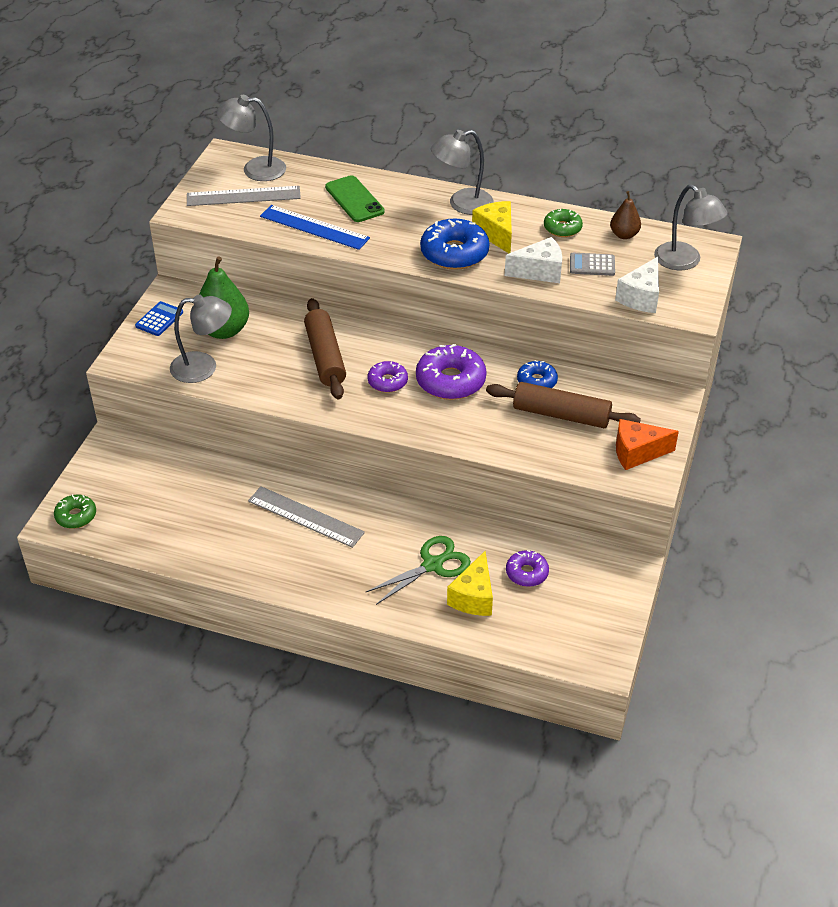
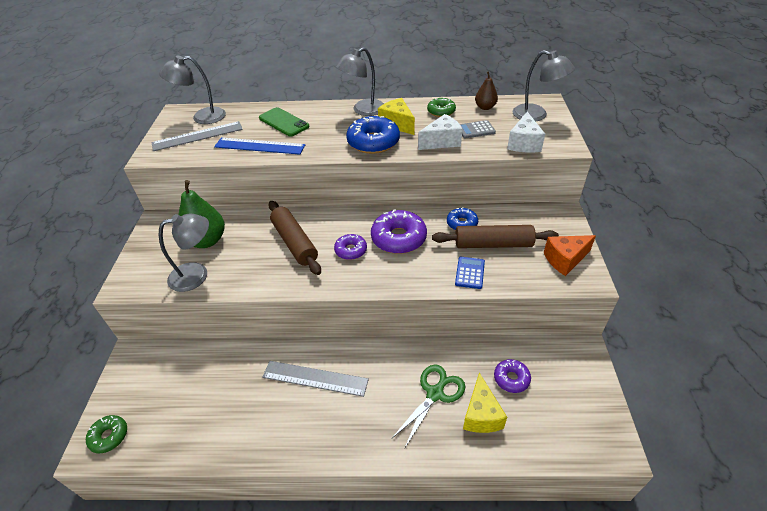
camera: 15 degrees left, 0 degrees up
(159, 319) = (151, 244): blue calculator -> blue calculator (470, 273)

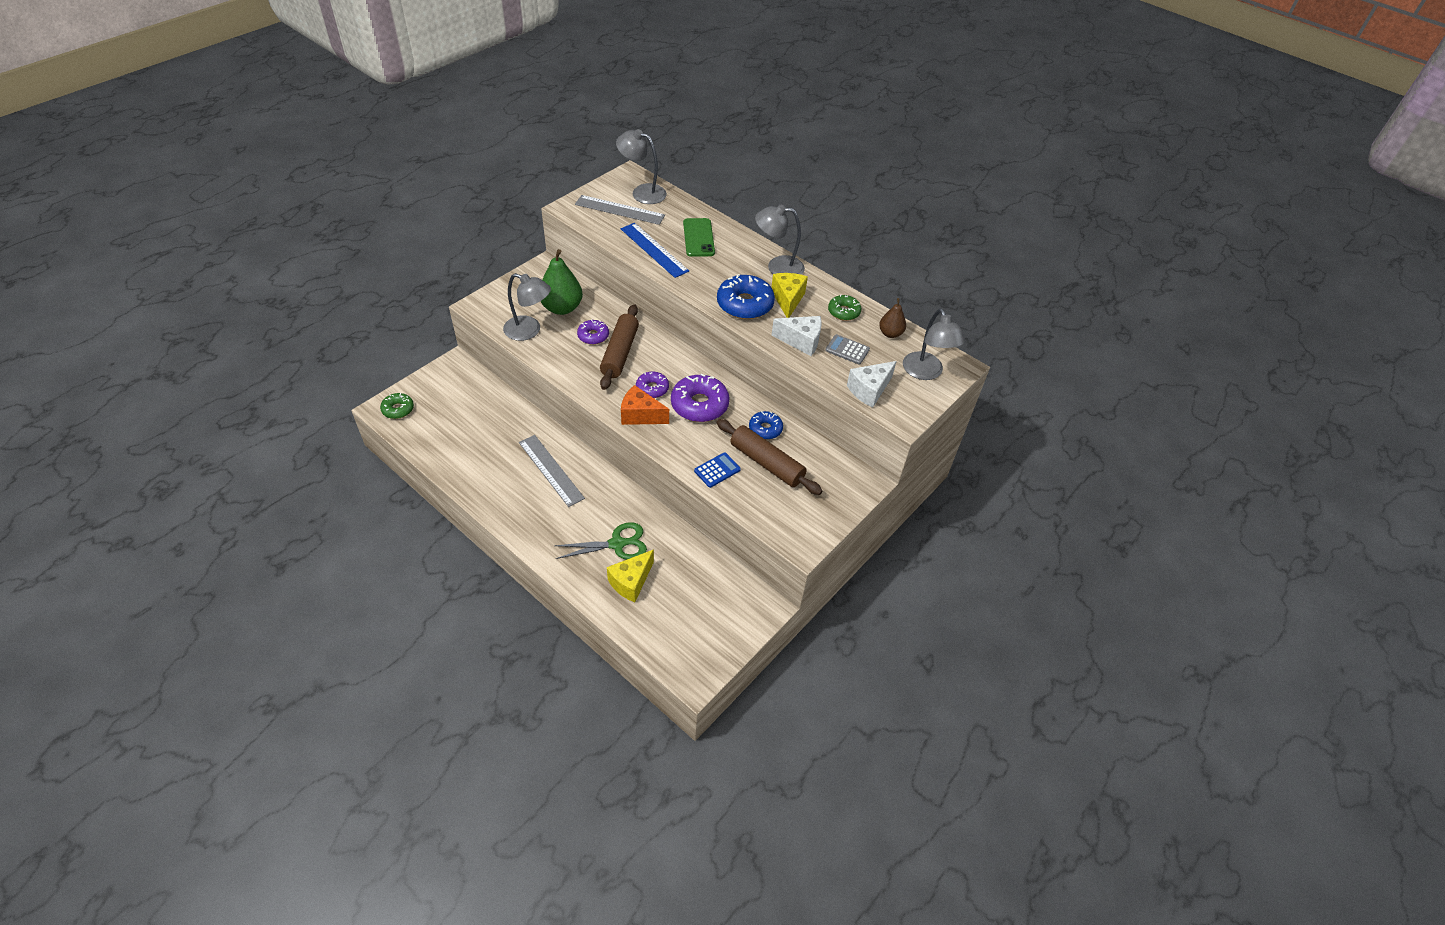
camera: 35 degrees right, 5 degrees up
(511, 379) = (683, 579): purple donut -> purple donut (593, 336)
(565, 260) = (806, 517): orange cheese -> orange cheese (640, 415)

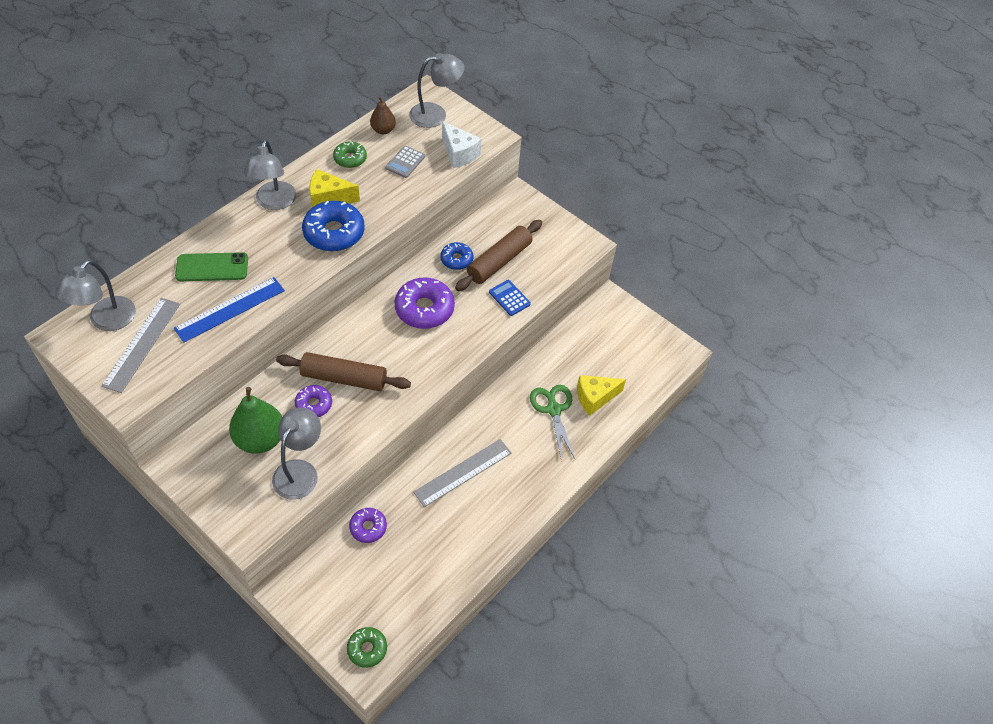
camera: 90 degrees left, 5 degrees up
(631, 582) = (595, 398): yellow cheese -> yellow cheese turned 120 degrees clockwise
(640, 415) = (439, 358): orange cheese -> none
(652, 388) = (400, 348): purple donut -> purple donut (368, 527)
(801, 341) = (392, 194): white cheese -> none

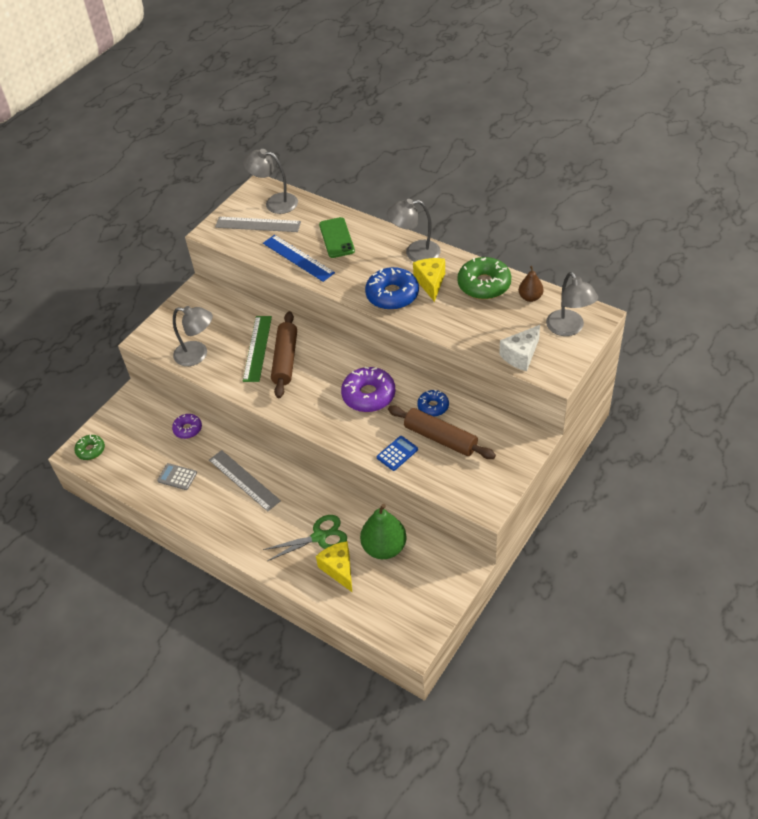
camera: 90 degrees right, 5 degrees down
(260, 439) = (222, 327): green pear -> green pear (384, 547)
(314, 404) = (257, 348): purple donut -> green ruler
(350, 159) = (484, 284): green donut -> green donut, size x1.74
(405, 162) = (494, 321): grey calculator -> grey calculator (177, 477)

